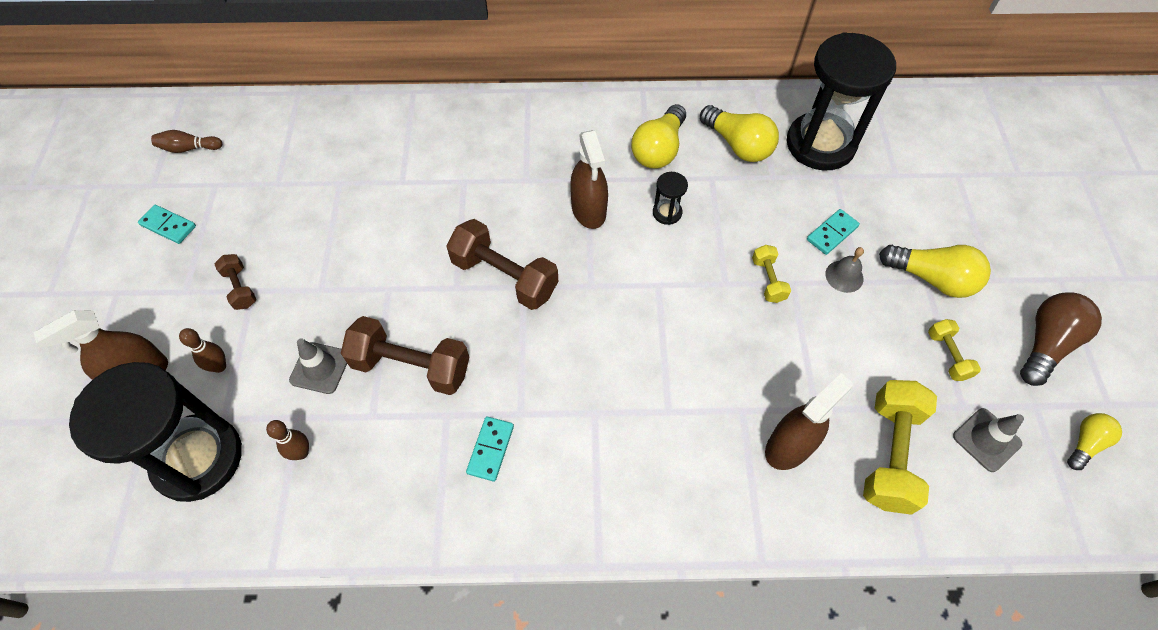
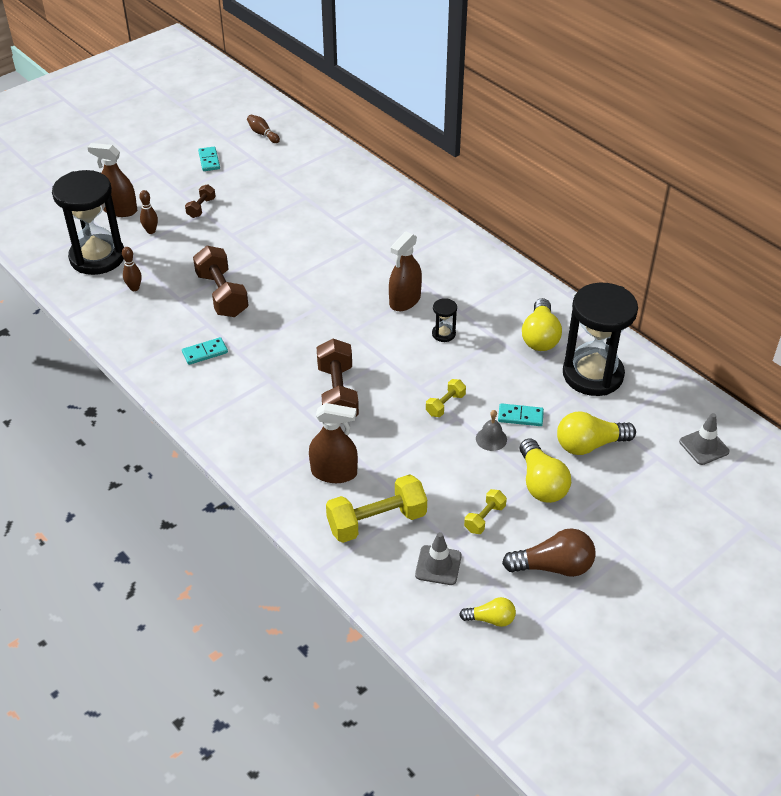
camera: 50 degrees right, 15 degrees down
(320, 368) = (186, 264): grey traffic cone -> grey traffic cone (704, 446)
(504, 277) = (317, 295): brown dumbbell -> brown dumbbell (338, 394)
(658, 150) = (489, 304): yellow light bulb -> yellow light bulb (589, 445)

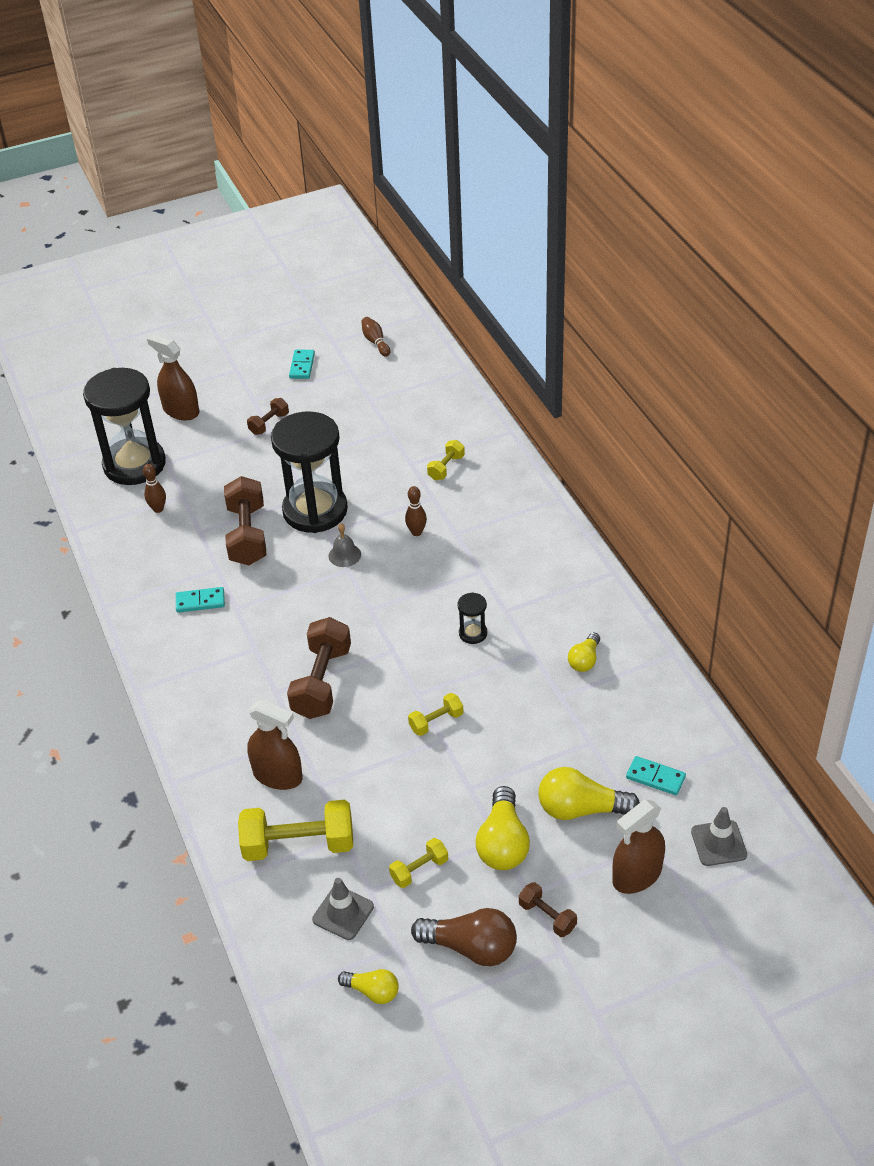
camera: 20 degrees right, 0 degrees up
(151, 231) = (203, 443): brown bowling pin -> brown bowling pin (416, 532)
(364, 217) = (446, 467): none -> yellow dumbbell
(405, 300) = (447, 582): brown spray bottle -> brown spray bottle (637, 875)
(491, 439) = (470, 775): grey bell -> grey bell (344, 555)
(520, 416) = (516, 755): turquoise domino -> turquoise domino (655, 777)
(540, 337) = (584, 660): yellow light bulb -> yellow light bulb, size x0.59
(592, 374) = (625, 722): black hourglass -> black hourglass (315, 510)
(601, 529) = (547, 916): none -> brown dumbbell

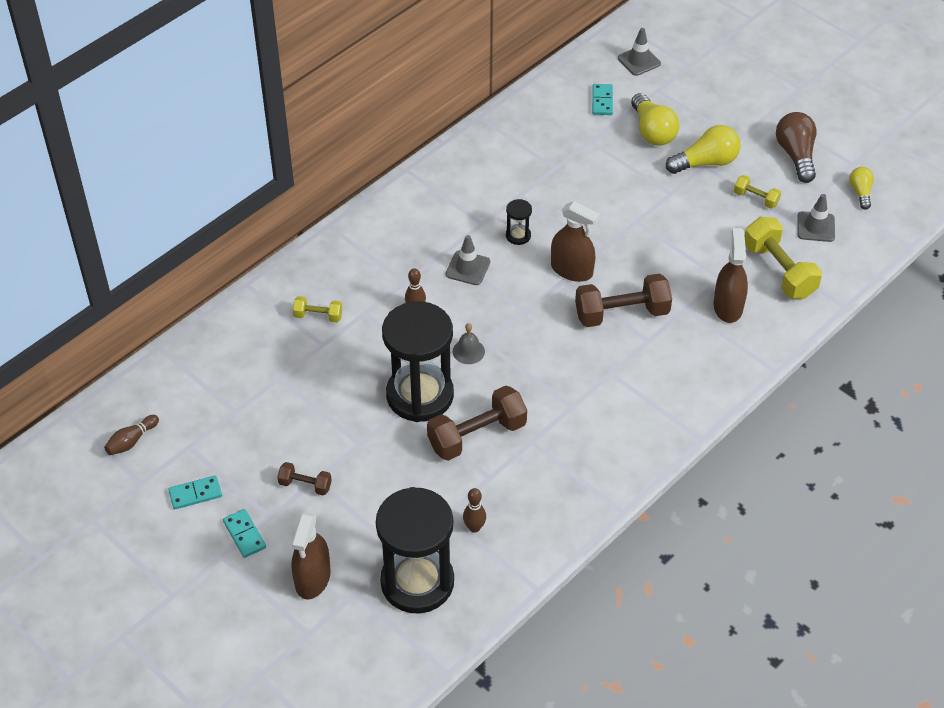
camera: 115 degrees left, 5 degrees up
(200, 601) = (578, 436): turquoise domino -> turquoise domino (244, 535)
(436, 722) = (621, 230): yellow dumbbell -> none
(449, 582) = (468, 268): none -> grey traffic cone
(547, 916) = (748, 126): brown dumbbell -> none
(584, 660) = (512, 163): yellow light bulb -> none
(637, 875) = (688, 92): brown spray bottle -> brown spray bottle (571, 270)

